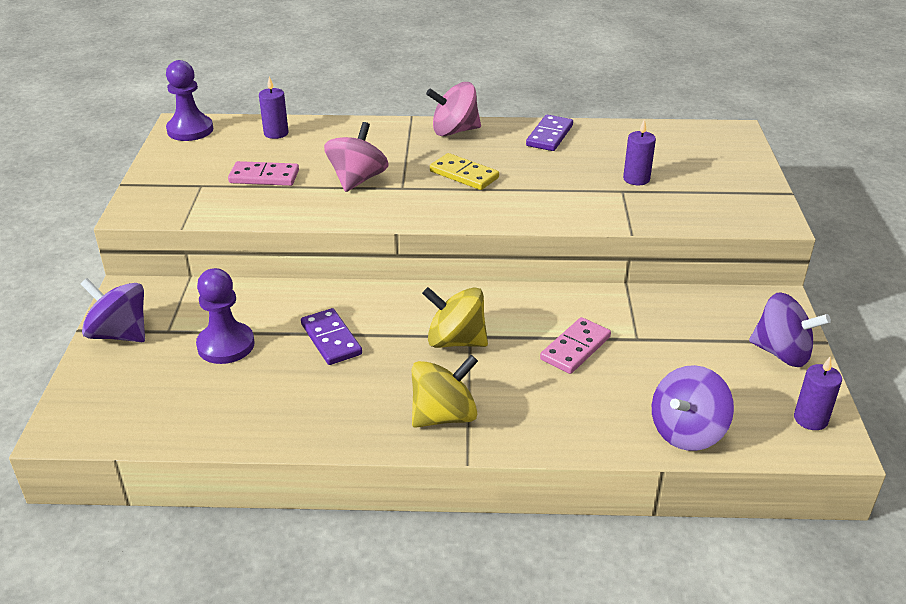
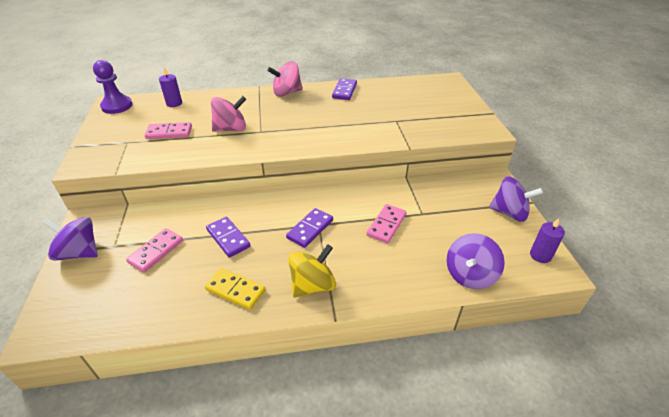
camera: 10 degrees left, 5 degrees up
(226, 345) = (156, 251): purple pawn -> pink domino
(357, 180) = (231, 129): pink spinning top -> pink spinning top turned 60 degrees clockwise
(455, 341) = (310, 229): yellow spinning top -> purple domino
(464, 175) = (298, 119): yellow domino -> yellow domino (235, 290)
(636, 179) = (402, 113): purple candle -> none

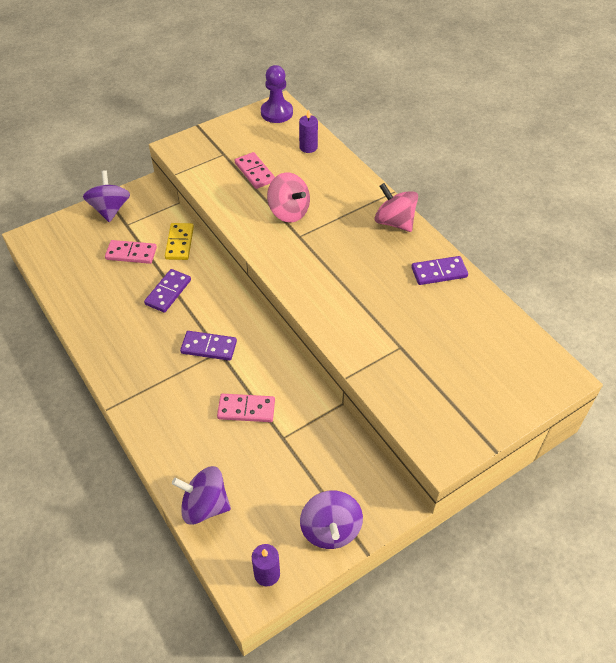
camera: 65 degrees right, 10 degrees up
(235, 290) = (111, 326): yellow domino -> yellow domino (179, 243)
(313, 285) = (138, 378): yellow spinning top -> none

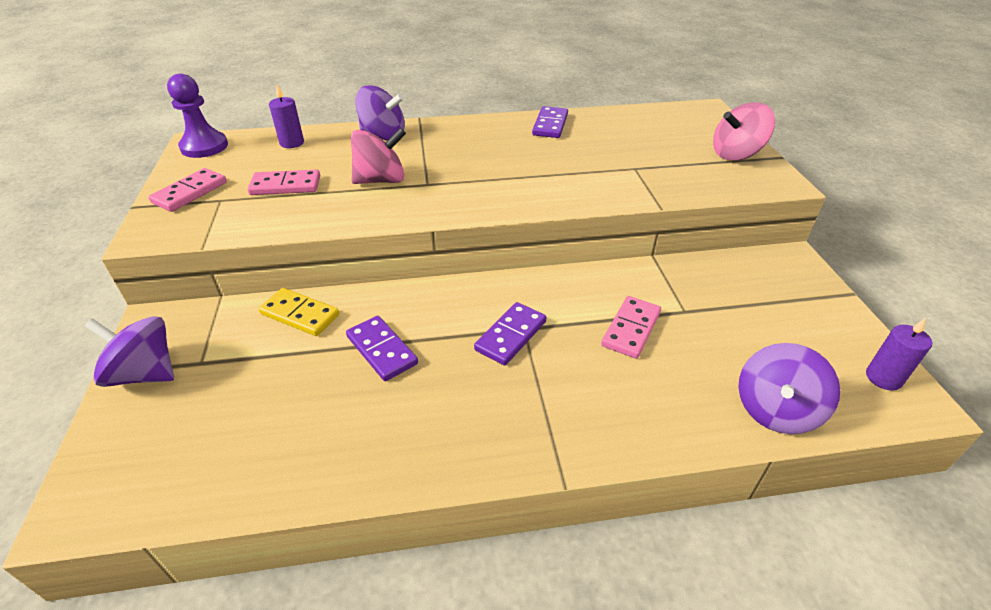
camera: 65 degrees left, 10 degrees down
(131, 253) = (267, 372): pink domino -> pink domino (190, 192)
(330, 529) = (822, 310): purple spinning top -> purple spinning top (383, 135)
(394, 222) = (462, 127): pink spinning top -> pink spinning top (736, 154)

